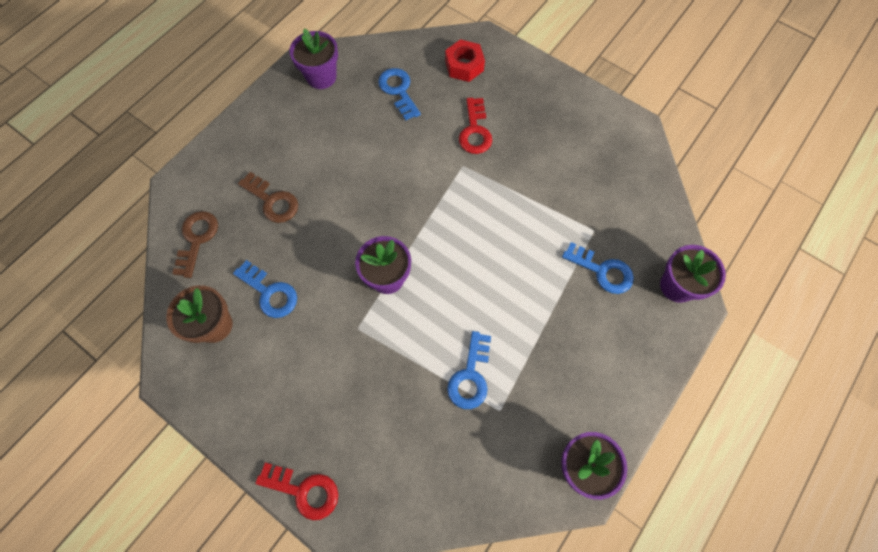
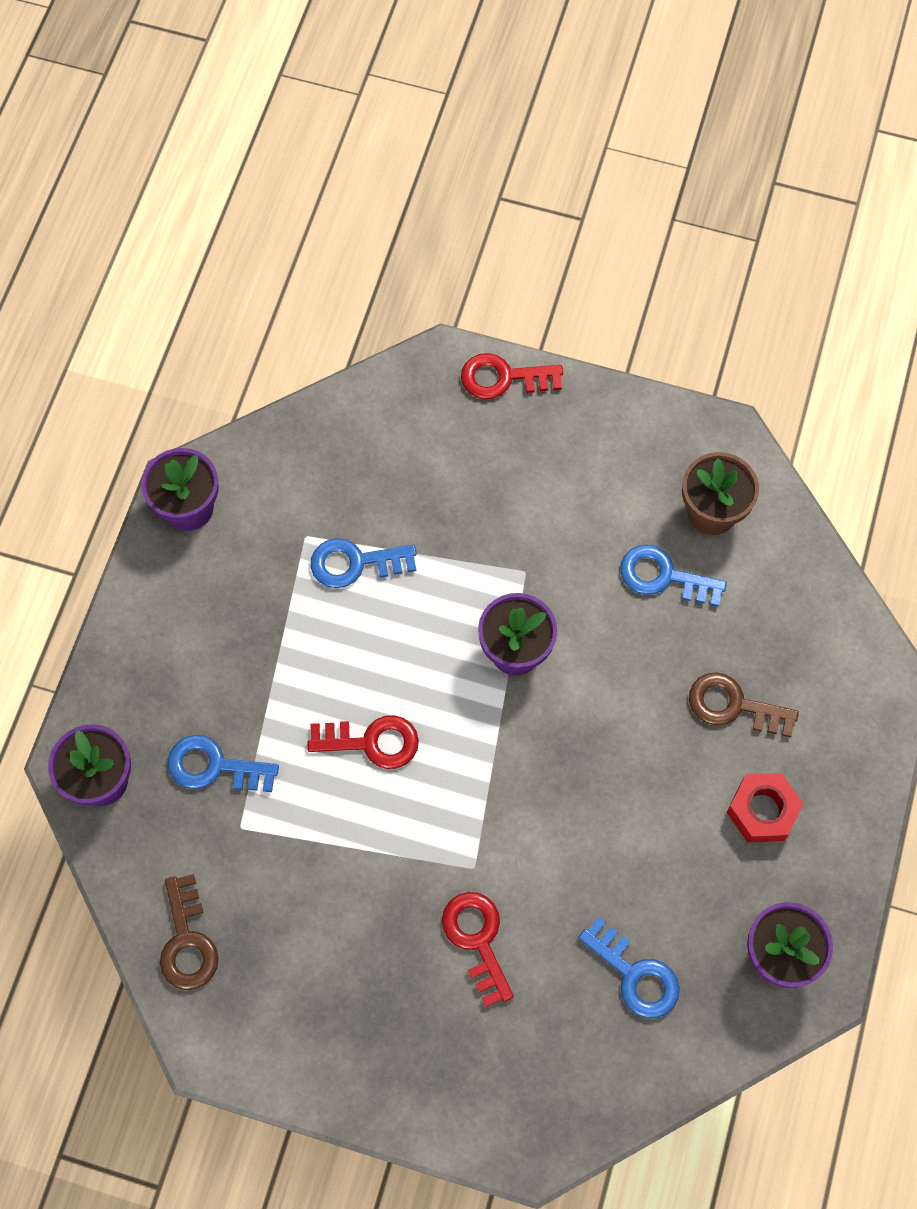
camera: 160 degrees right, 0 degrees up
(196, 239) = (806, 612): brown key -> brown key (187, 941)
(464, 66) = (543, 1072): red nut -> red nut (762, 810)
(470, 376) = (355, 563): blue key -> blue key turned 90 degrees counterclockwise
(499, 253) = (371, 742): none -> red key

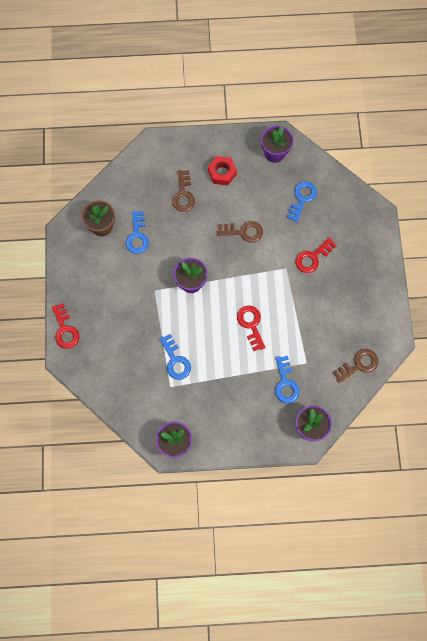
camera: 110 degrees left, 5 degrees up
(596, 805) = (243, 232): none -> brown key

